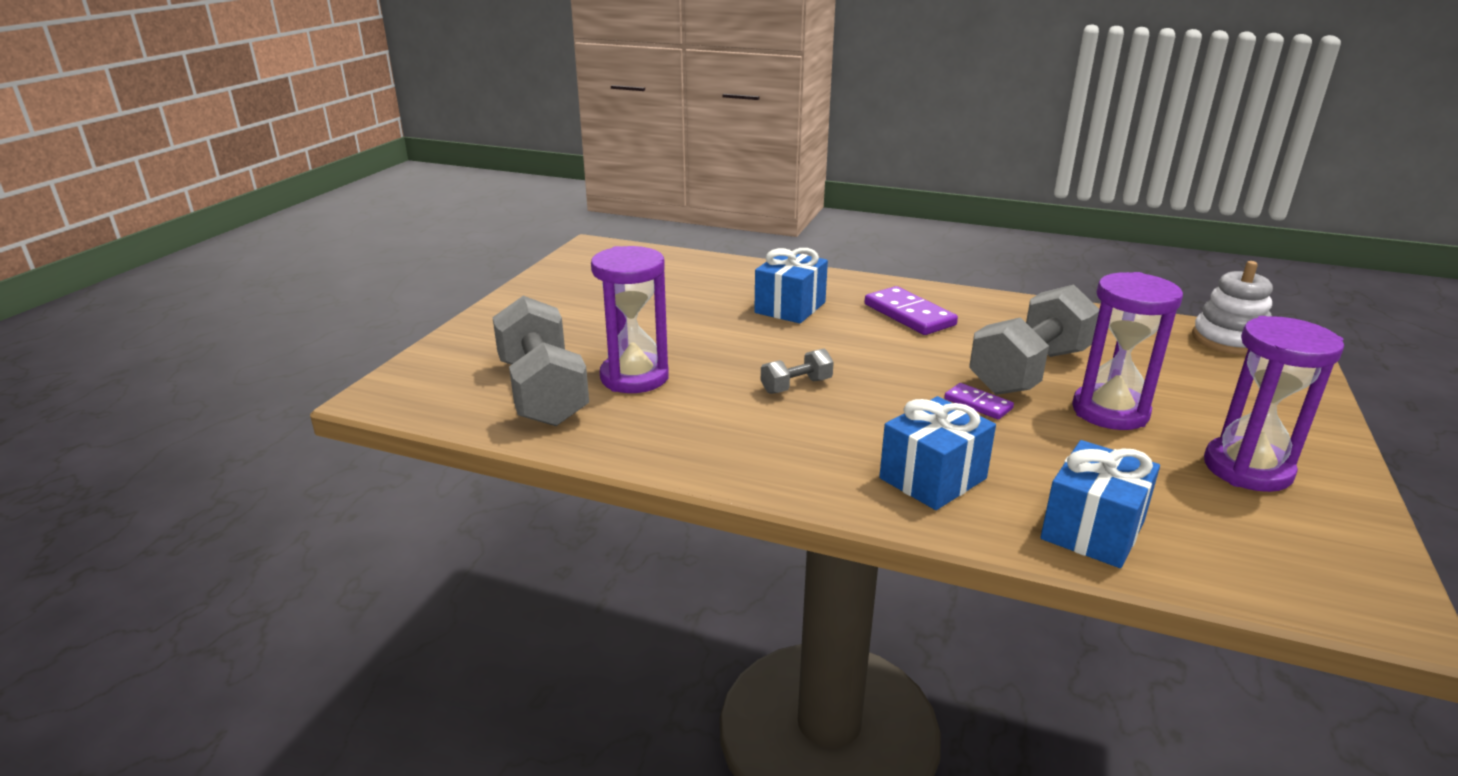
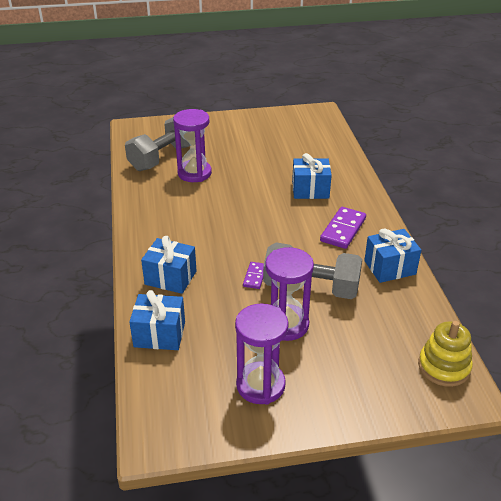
camera: 60 degrees right, 10 degrees up
(796, 386) = (224, 217): grey dumbbell -> none
(1015, 312) = (390, 267): none -> blue gift
(1228, 340) = (444, 367): white stacking toy -> yellow stacking toy

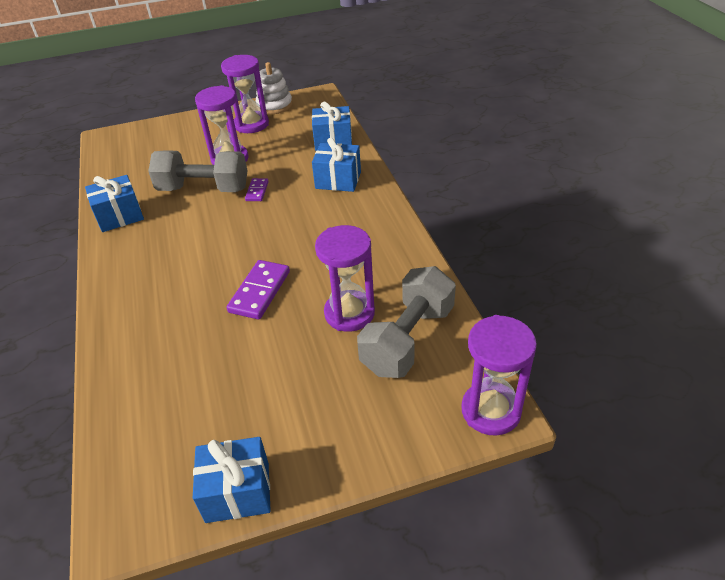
camera: 175 degrees right, 5 degrees up
(135, 128) = (491, 411): none -> purple hourglass
(225, 425) = (274, 105): none -> white stacking toy
(310, 190) = (182, 305): blue gift -> blue gift (237, 492)
(343, 230) = (155, 251): purple domino -> purple domino (260, 292)
(444, 367) = (113, 149): yellow stacking toy -> none

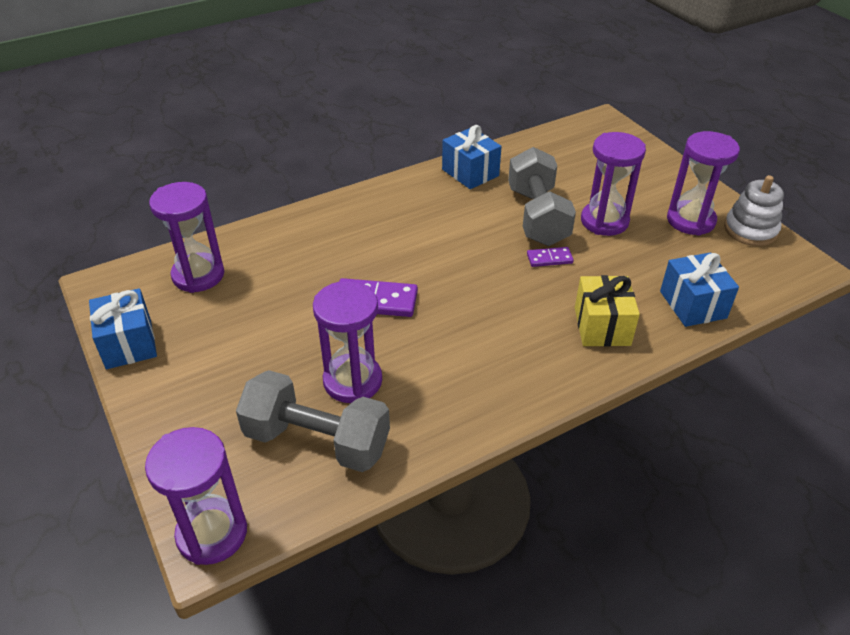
camera: 75 degrees right, 0 degrees up
(154, 428) = (198, 275): none -> purple hourglass
(338, 180) = (602, 326): blue gift -> yellow gift

